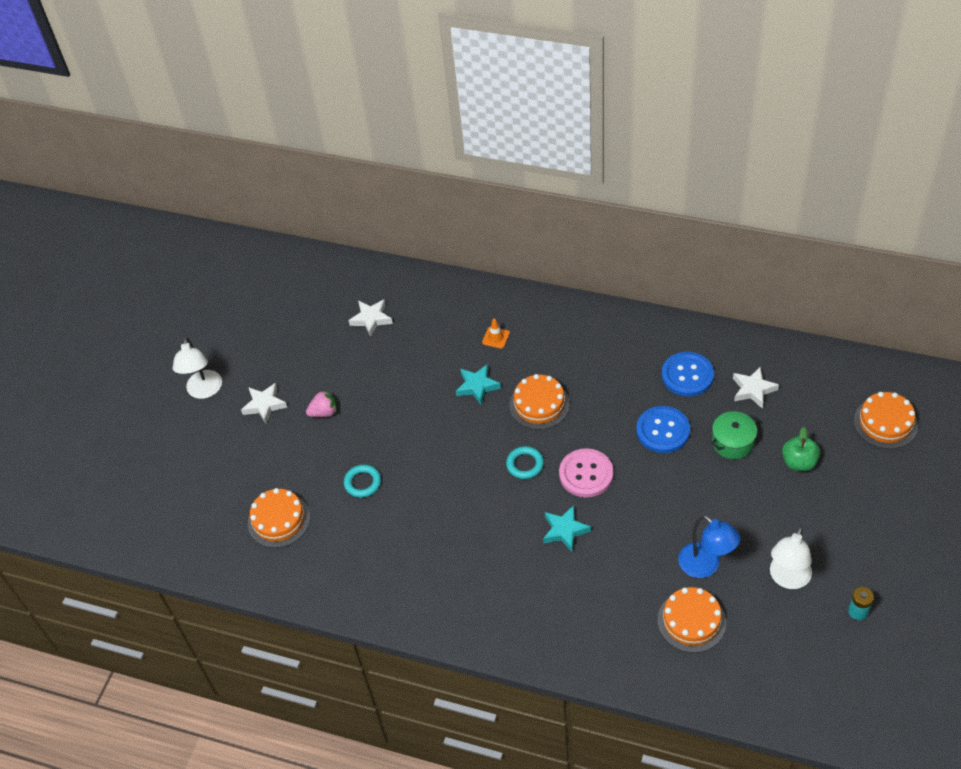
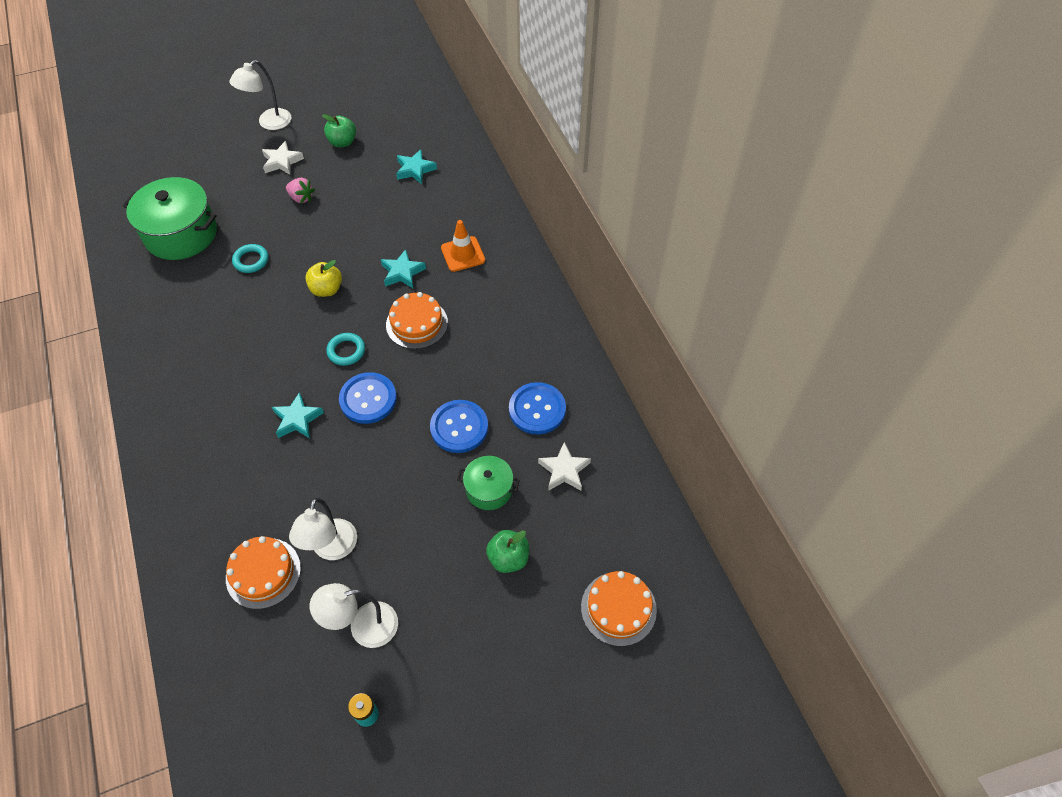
camera: 45 degrees right, 5 degrees up
(279, 520) = (181, 234): orange cake -> green pot
(286, 351) = (342, 142): none -> green apple
(371, 319) = (415, 170): white star -> turquoise star
(447, 445) = (326, 289): none -> yellow apple
(496, 337) = (463, 254): orange traffic cone -> orange traffic cone, size x1.59
(586, 474) = (368, 399): pink button -> blue button
(706, 566) = (332, 549): blue lamp -> white lamp

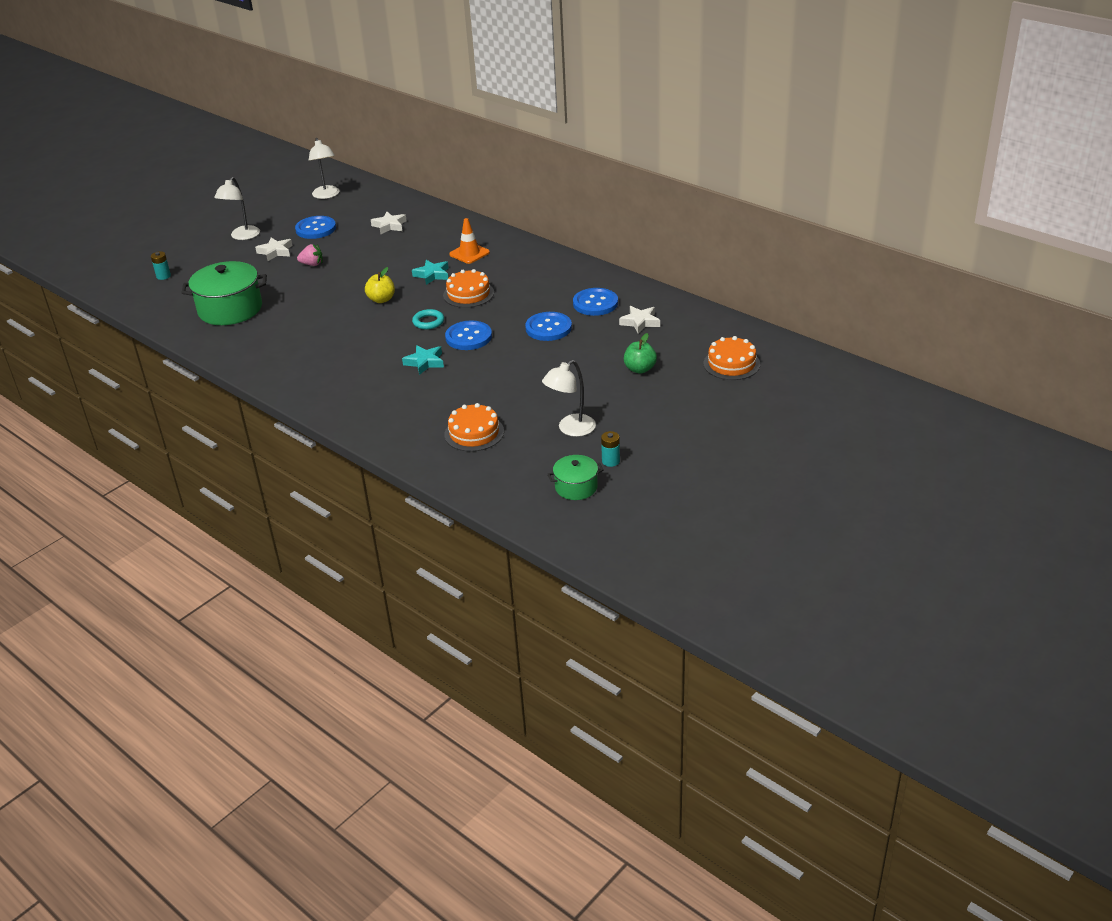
camera: 25 degrees left, 20 degrees down
(160, 152) = (163, 276): none -> turquoise battery
(251, 260) = (304, 304): turquoise ring -> none
(332, 549) = (513, 406): white lamp -> white lamp (327, 195)
(342, 142) = (316, 229): green apple -> blue button
(415, 170) = (389, 226): turquoise star -> white star
(489, 489) = (597, 346): green pot -> green pot (576, 487)

